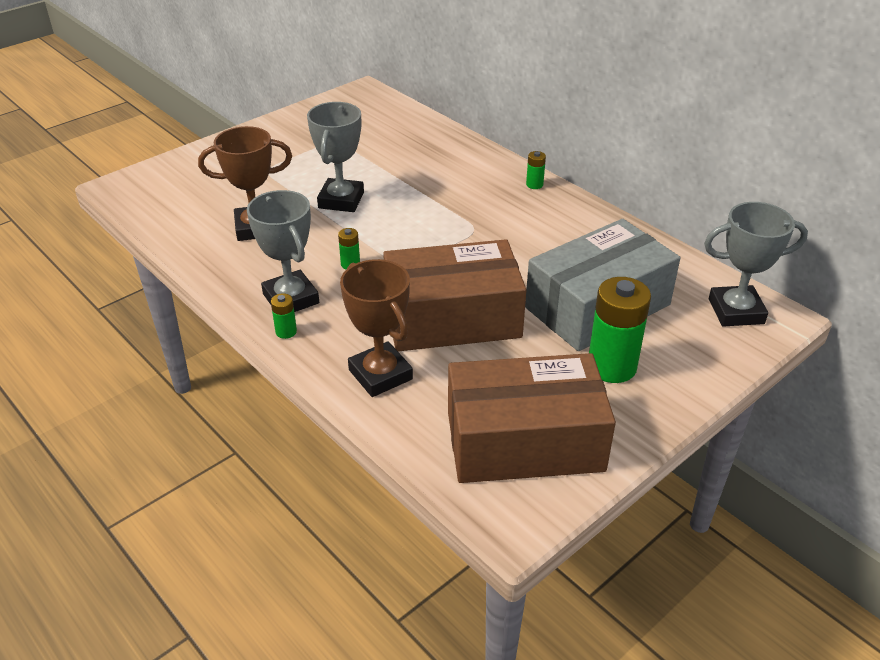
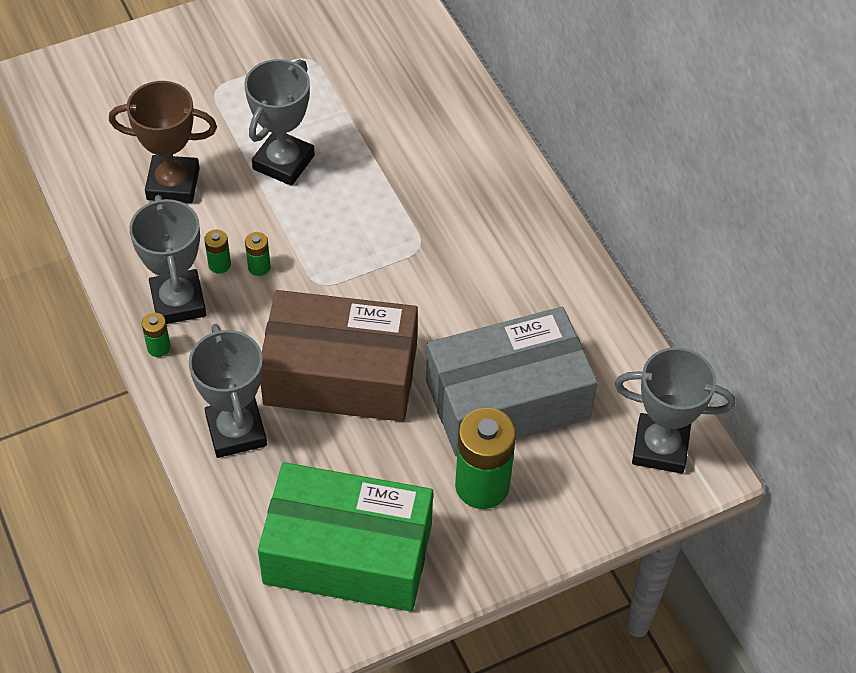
camera: 15 degrees right, 15 degrees up
(380, 374) = (236, 431): brown trophy -> grey trophy
(524, 441) = (348, 553): brown box -> green box
(534, 184) = (523, 191): green battery -> green battery (219, 264)

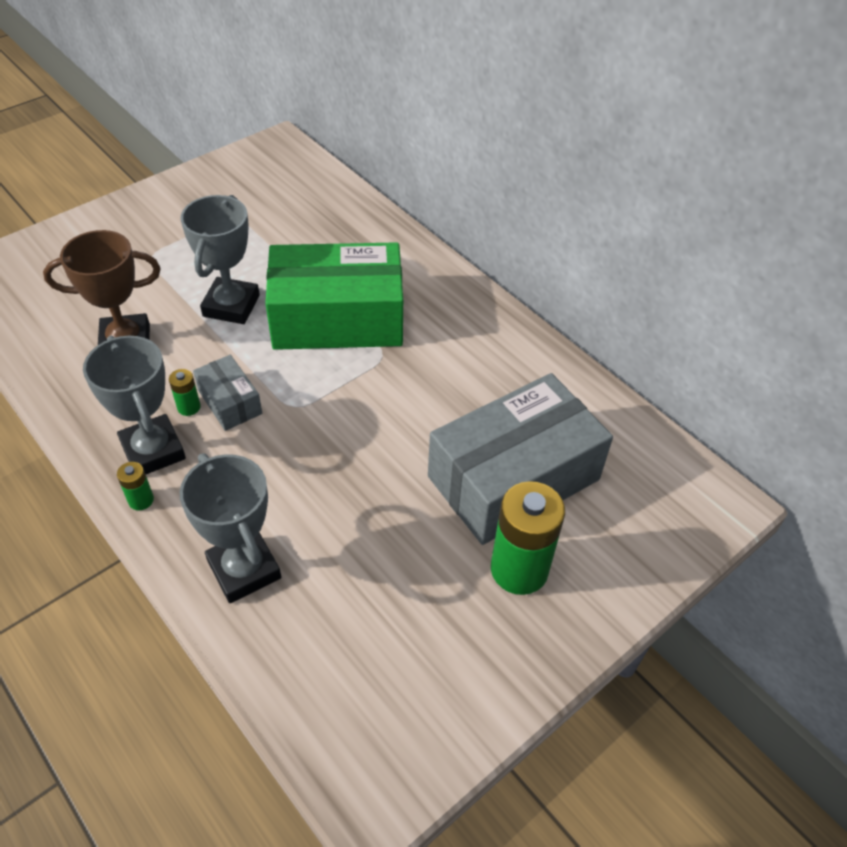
camera: 15 degrees left, 5 degrees down
(259, 267) = (230, 402): green battery -> grey box
(340, 374) = (340, 488): brown box -> none
(348, 553) = (402, 677): green box -> green box (337, 318)
(660, 447) = (676, 492): grey trophy -> none

